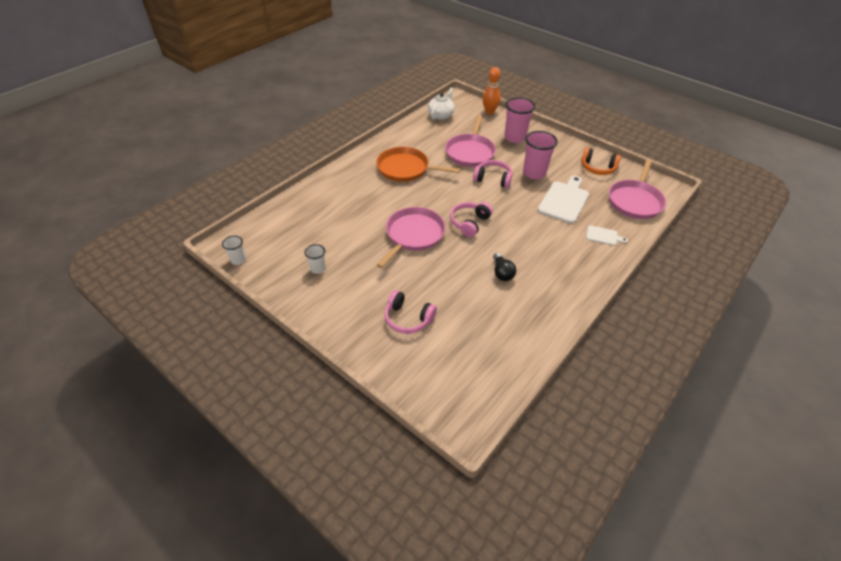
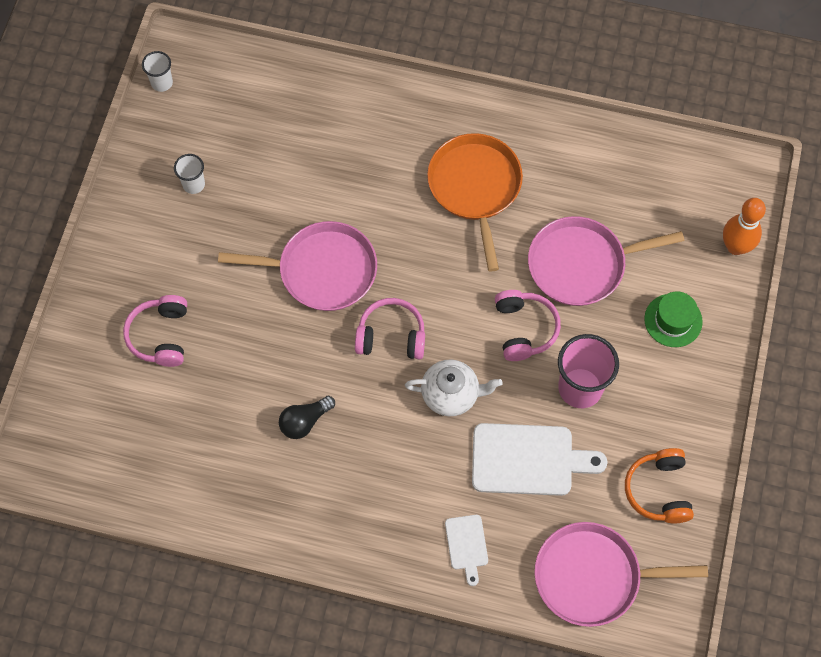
camera: 65 degrees right, 20 degrees up
(441, 115) = (669, 171): white teapot -> white teapot (451, 394)
(514, 137) = (673, 320): pink cup -> green hat

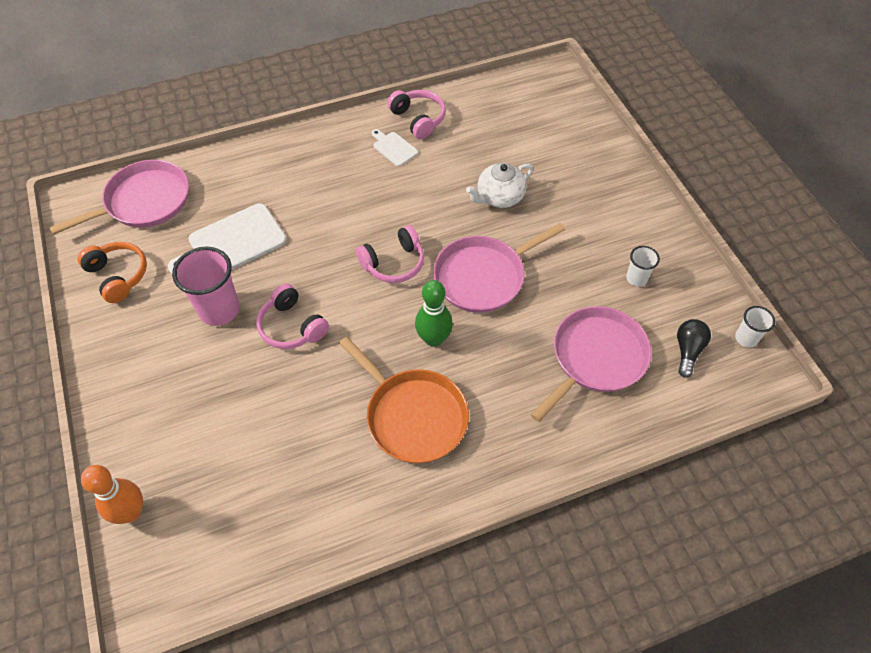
camera: 145 degrees right, 10 degrees down
(160, 336) = (554, 175): pink headphones -> pink headphones (418, 119)
(304, 421) = (411, 181): black light bulb -> black light bulb (688, 351)
(411, 240) = (433, 339): none -> green bowling pin
(451, 394) = (319, 251): white teapot -> white teapot (499, 197)
(467, 545) = (246, 174): white cutting board -> white cutting board (393, 148)
(582, 264) = (273, 406): pink pan -> pink pan (595, 358)
(673, 320) = (164, 407): green hat -> none

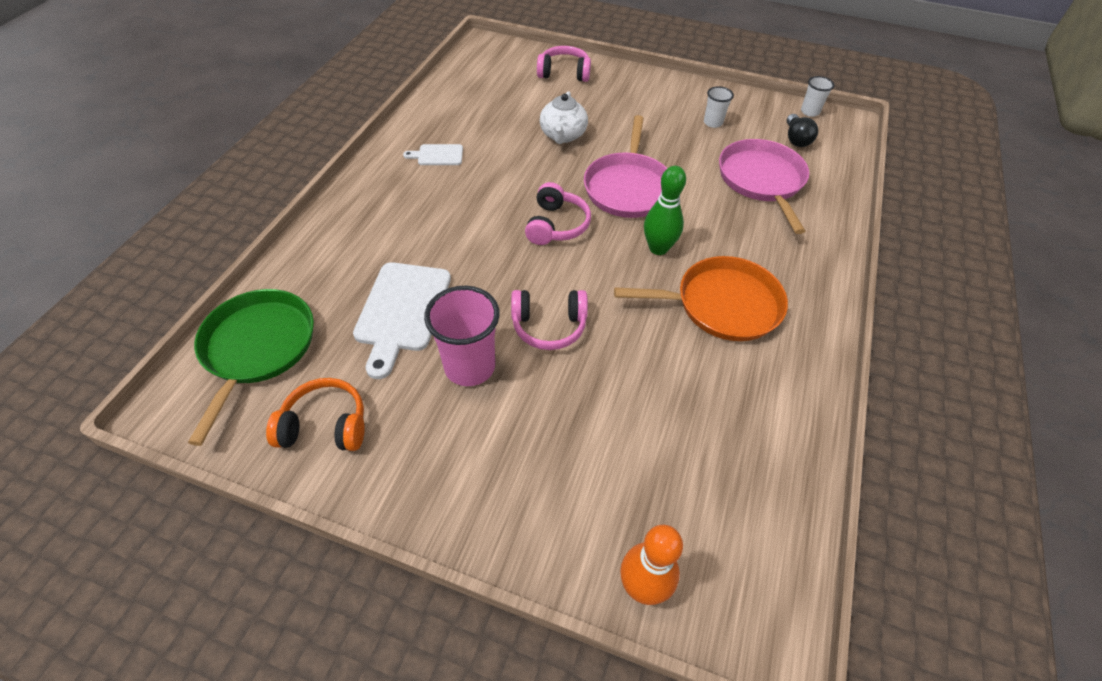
camera: 50 degrees left, 5 degrees down
(144, 202) = (257, 348): pink pan -> green pan
(418, 119) = (427, 126): pink headphones -> pink headphones (564, 73)
(688, 351) = (796, 139): black light bulb -> black light bulb turned 150 degrees counterclockwise

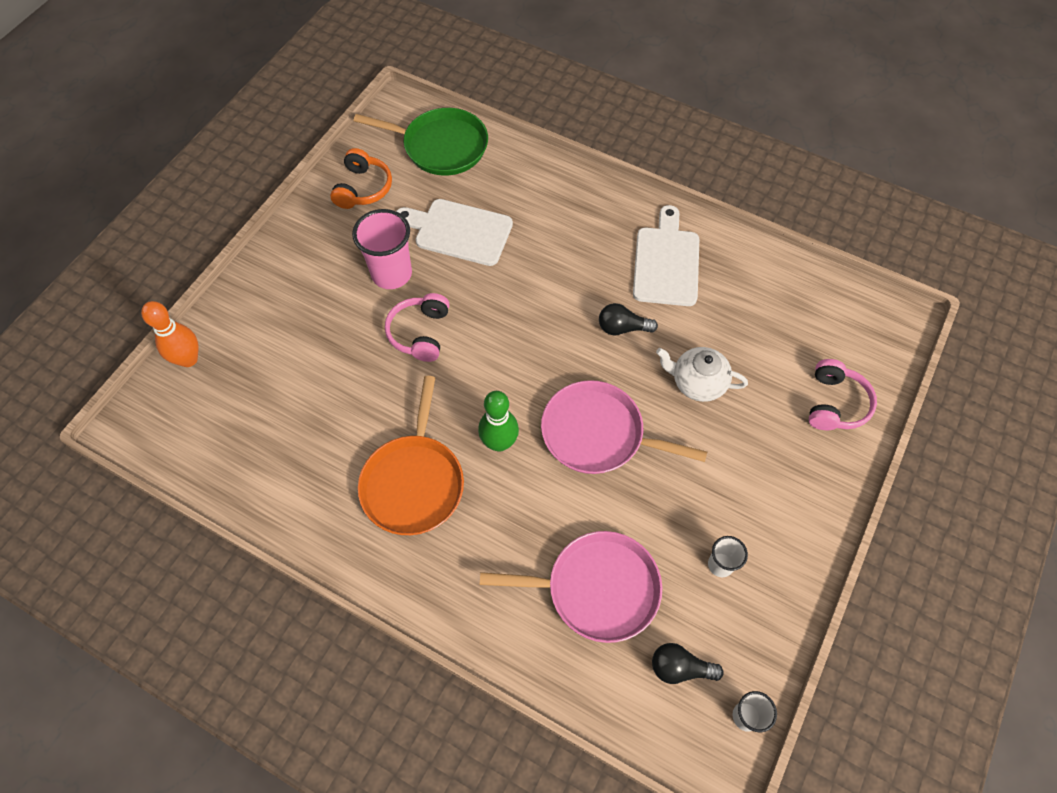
camera: 100 degrees right, 10 degrees up
(437, 155) = (666, 262): white cutting board -> white cutting board, size x1.94
(516, 179) = (622, 328): none -> black light bulb
(556, 225) = (546, 356): pink headphones -> none

